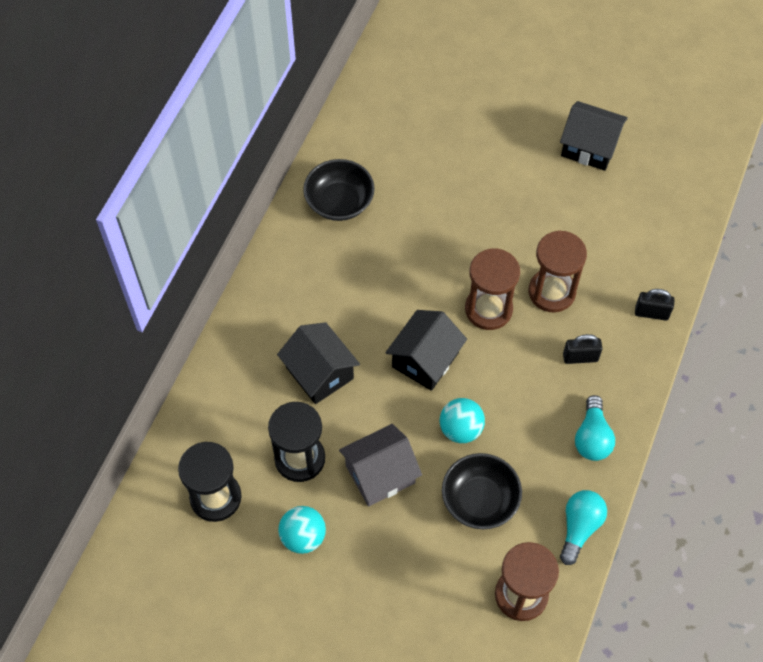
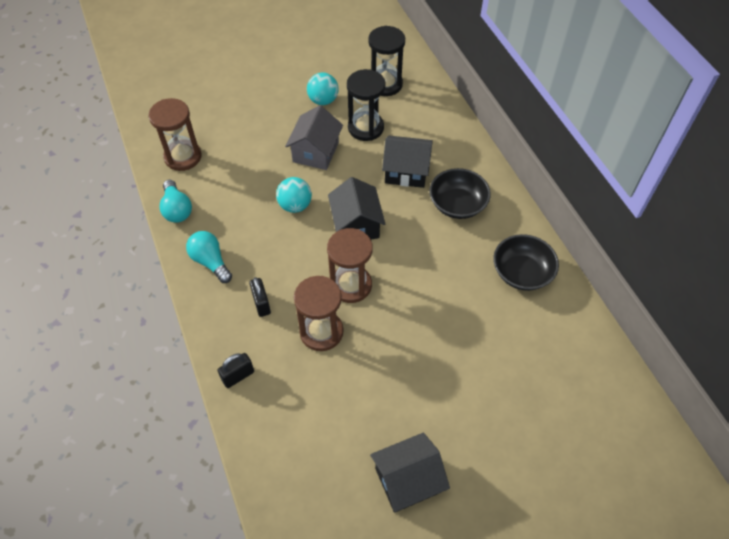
camera: 135 degrees right, 5 degrees down
(480, 500) = (248, 180): black bowl -> black bowl (457, 204)
(580, 357) = (261, 304): black padlock -> black padlock turned 60 degrees counterclockwise

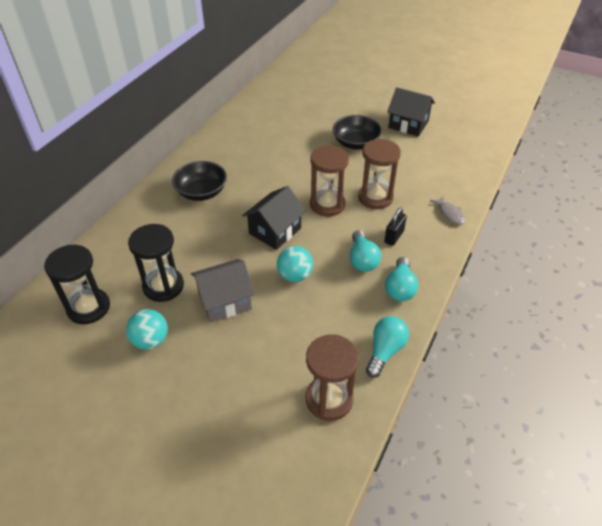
camera: 130 degrees left, 10 degrees down
(238, 376) = (450, 214): black padlock -> grey fish
(263, 260) = (362, 260): none -> turquoise light bulb
(406, 171) = (193, 233): black house -> none
(521, 273) = (232, 142): black bowl -> black bowl (356, 143)

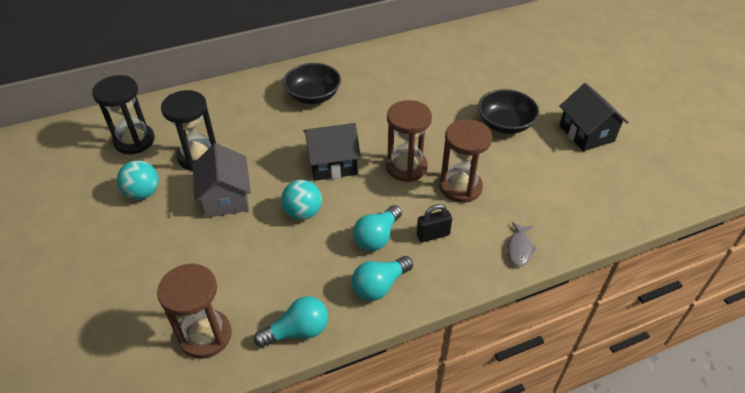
camera: 40 degrees right, 0 degrees up
(225, 301) = (226, 197): grey house -> grey house turned 60 degrees clockwise

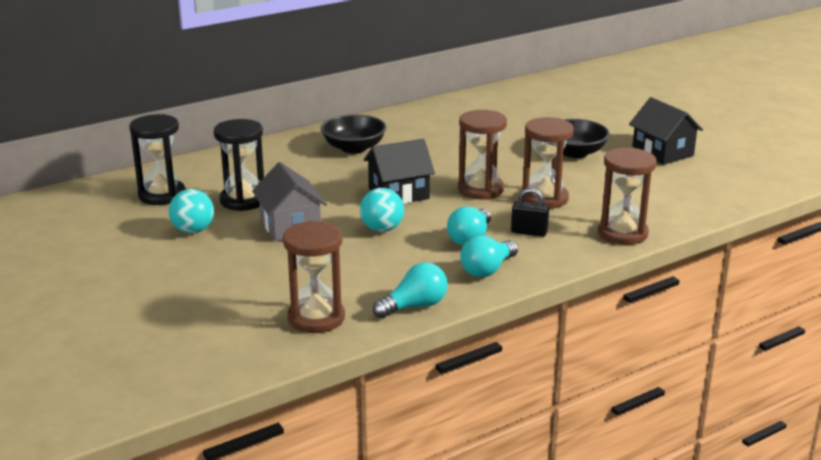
camera: 10 degrees left, 20 degrees down
(433, 235) = (529, 232): black padlock -> black padlock turned 45 degrees clockwise
(519, 248) = (622, 233): grey fish -> brown hourglass

